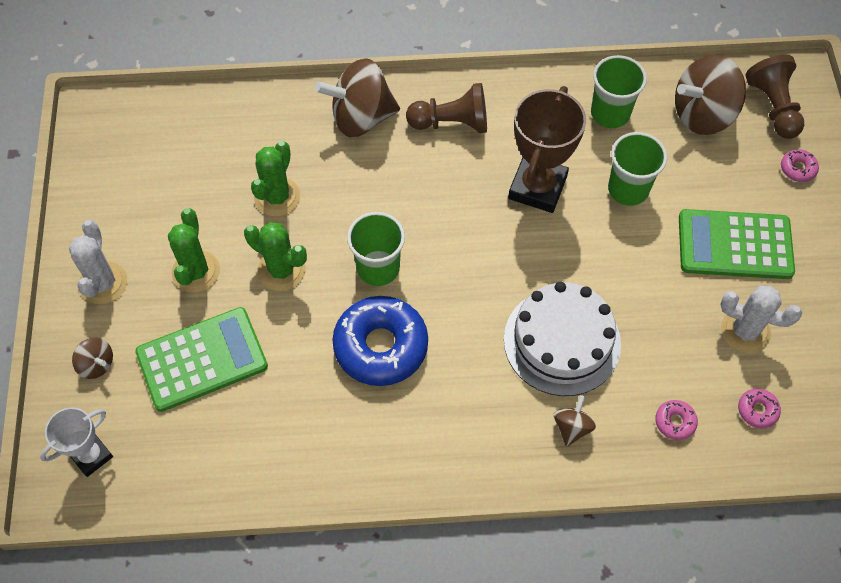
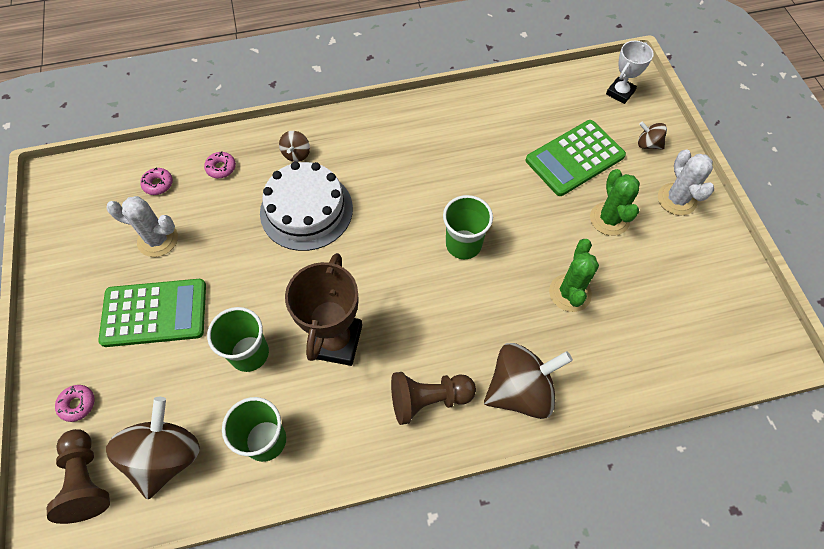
camera: 170 degrees right, 0 degrees up
(281, 270) = (541, 230): green cactus -> none
(381, 346) = (446, 186): blue donut -> none
(702, 114) = (166, 456): brown spinning top -> brown spinning top turned 45 degrees counterclockwise

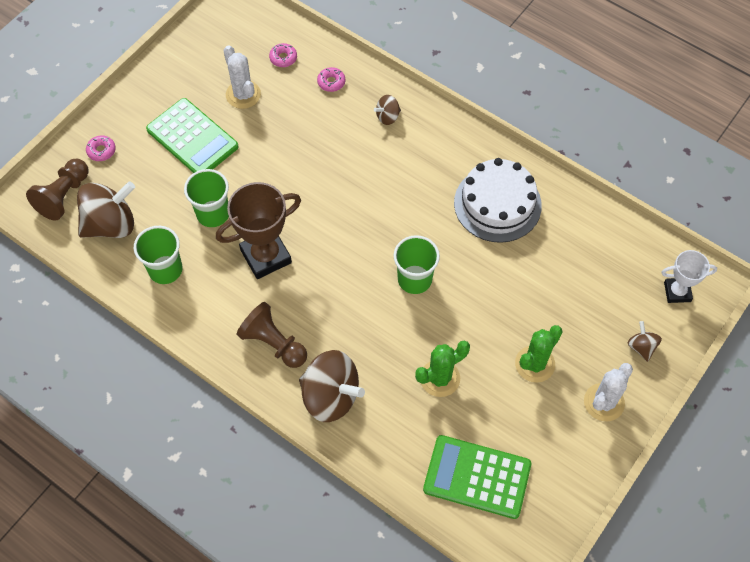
camera: 50 degrees right, 0 degrees up
(306, 210) = (347, 160): white cake -> white cake (497, 204)
(575, 158) = (571, 302): green calculator -> green calculator (477, 477)

